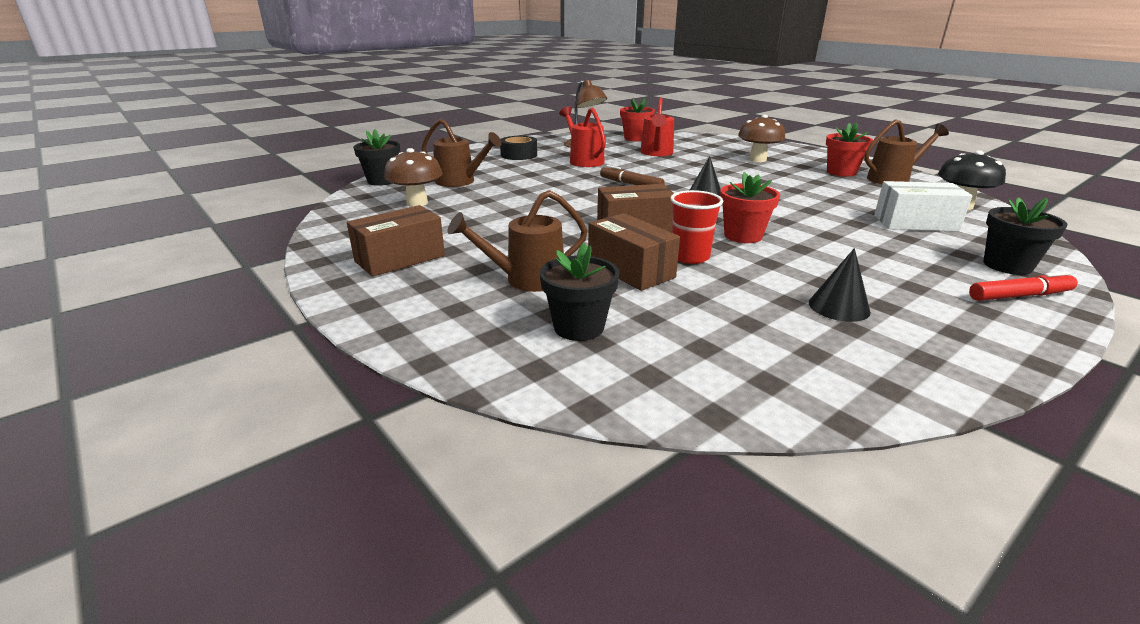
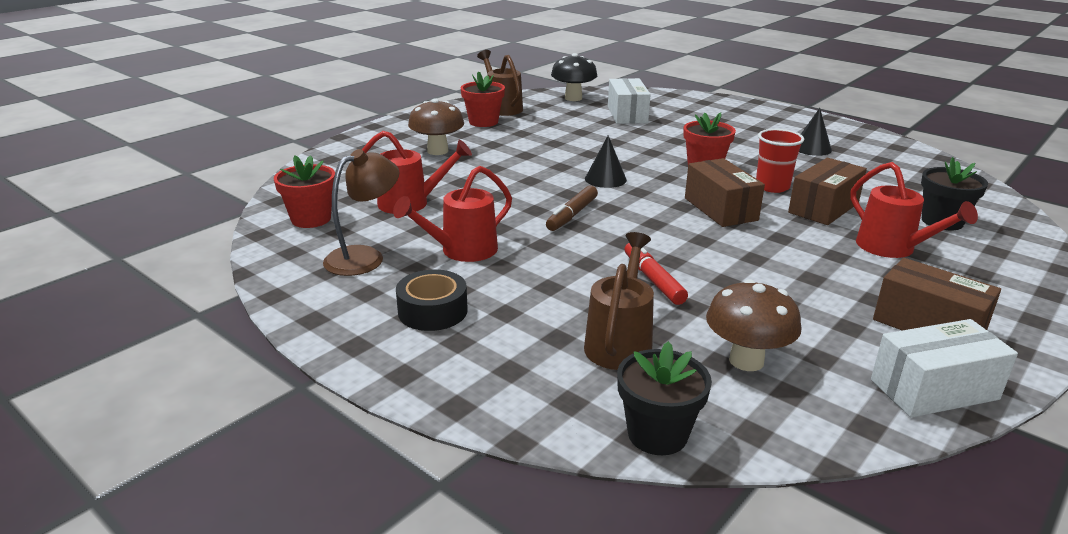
camera: 100 degrees left, 0 degrees up
(339, 240) = (934, 389): none -> white box
(526, 280) = (893, 249): brown watering can -> red watering can
(1007, 265) = (696, 104): black flower pot -> none
(1019, 296) = (745, 109): red marker -> red marker (653, 280)

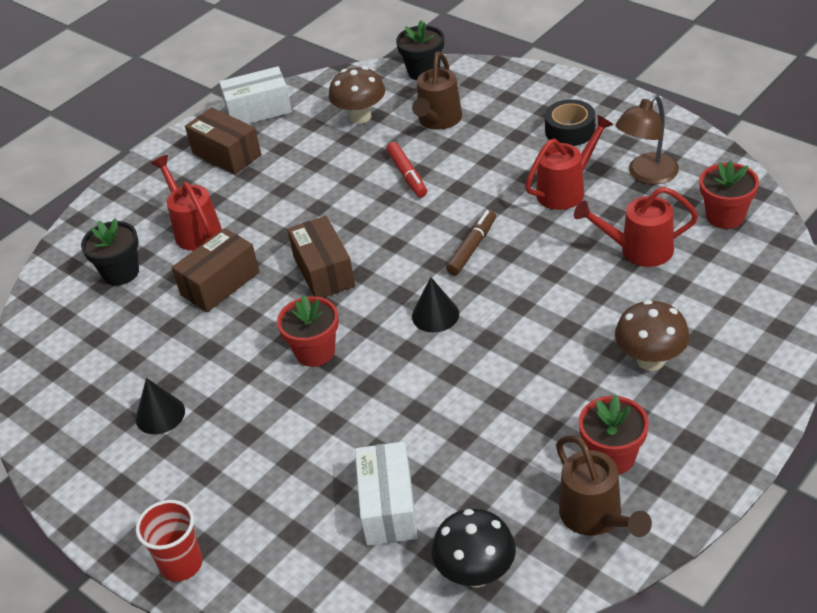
camera: 175 degrees left, 15 degrees up
(772, 187) = (253, 317): red cup -> red cup (181, 564)

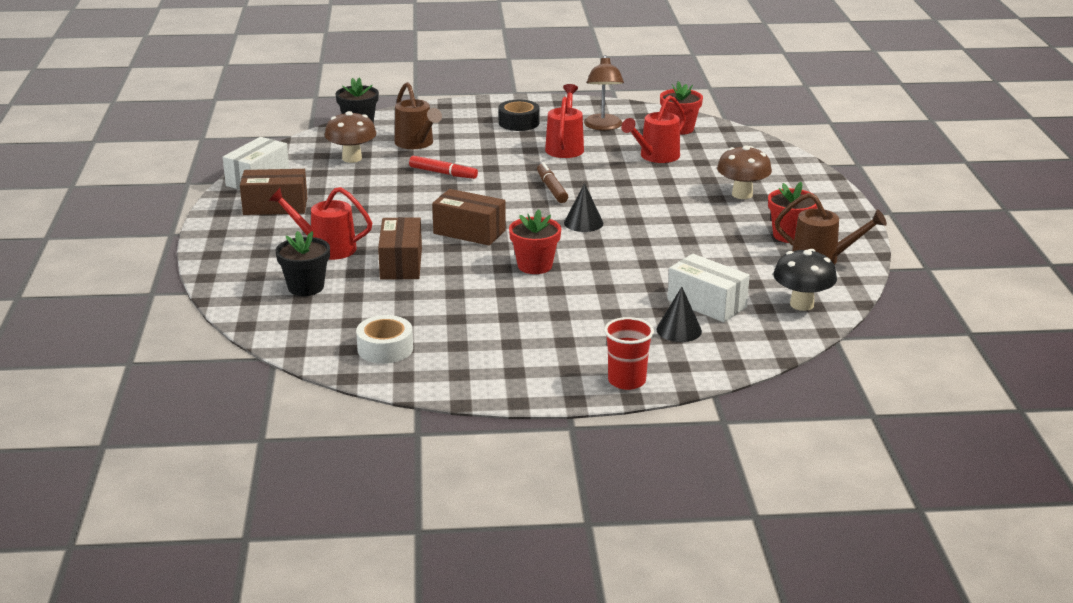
camera: 50 degrees left, 15 degrees down
(75, 387) = (385, 348): none -> white tape
(160, 414) = (479, 333): black cone -> black cone (679, 330)

